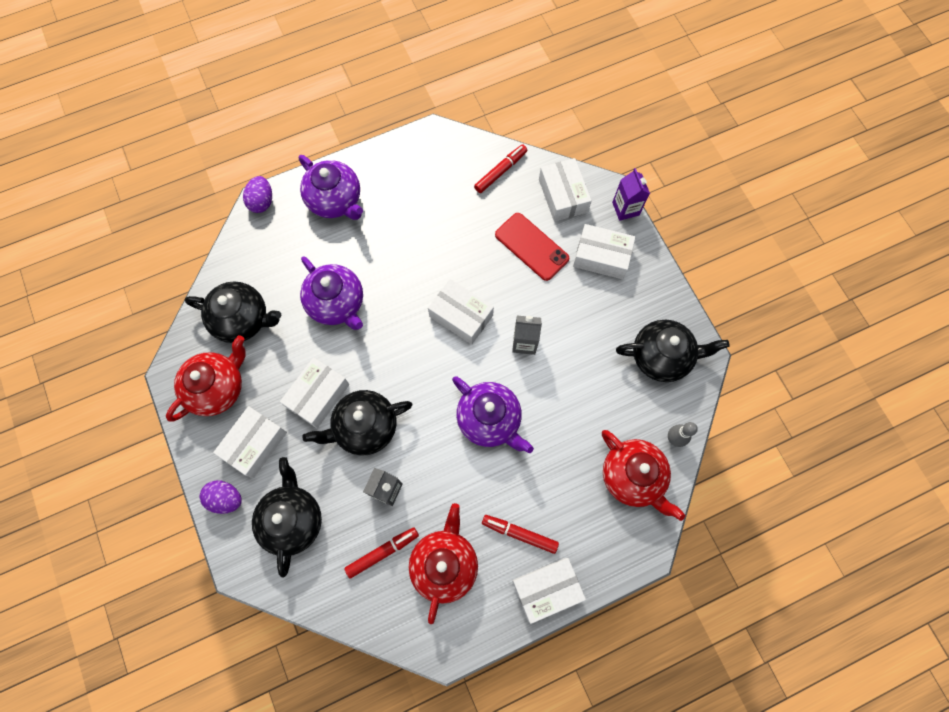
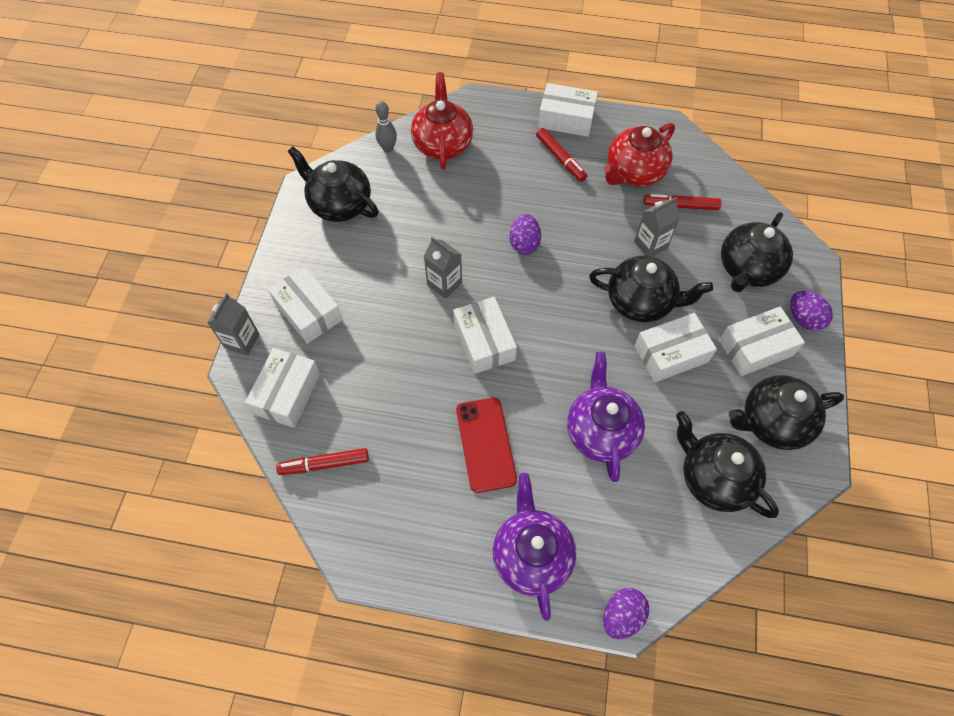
camera: 145 degrees left, 10 degrees down
(217, 388) = (772, 422): red teapot -> black teapot
(490, 420) = (524, 243): purple teapot -> purple egg
(531, 246) = (363, 363): red phone -> red phone (485, 444)
(625, 208) = (242, 341): purple carton -> grey carton

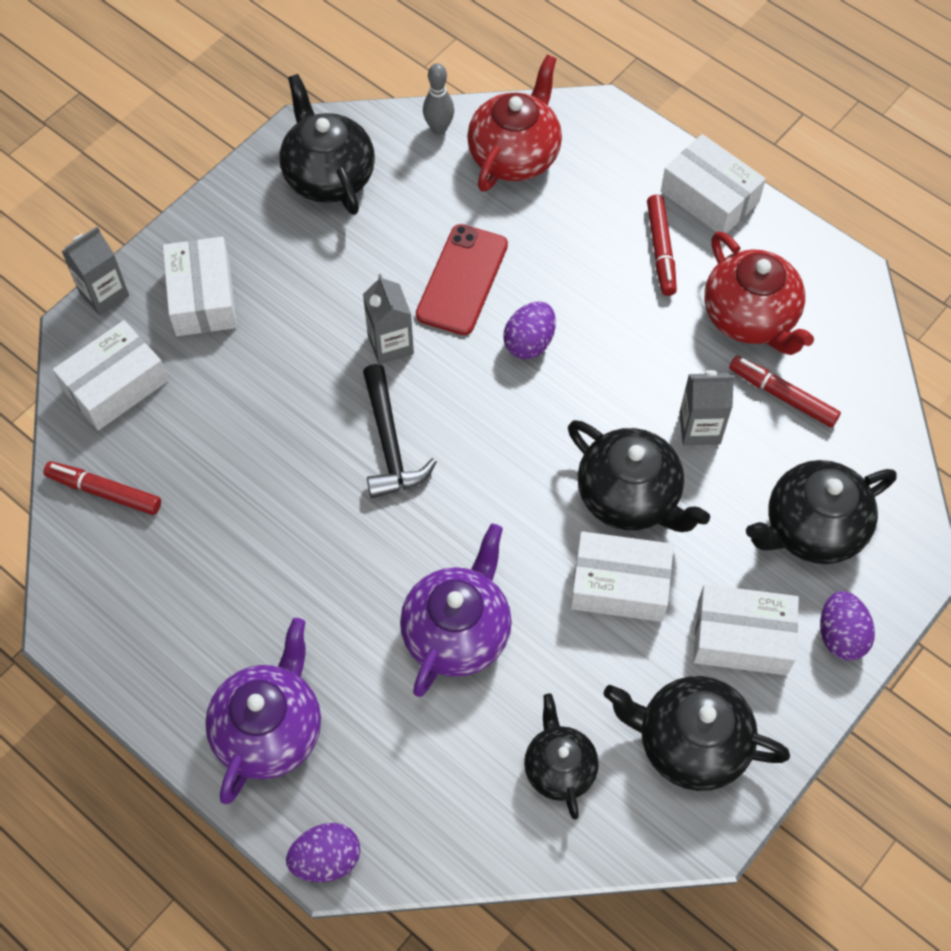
camera: 30 degrees right, 0 degrees up
(484, 341) = (390, 444): white box -> black hammer
(485, 444) = (305, 570): red phone -> red phone (462, 280)
(634, 172) = (750, 318): red teapot -> red teapot turned 105 degrees counterclockwise
(714, 478) = (559, 768): black teapot -> black teapot, size x0.64

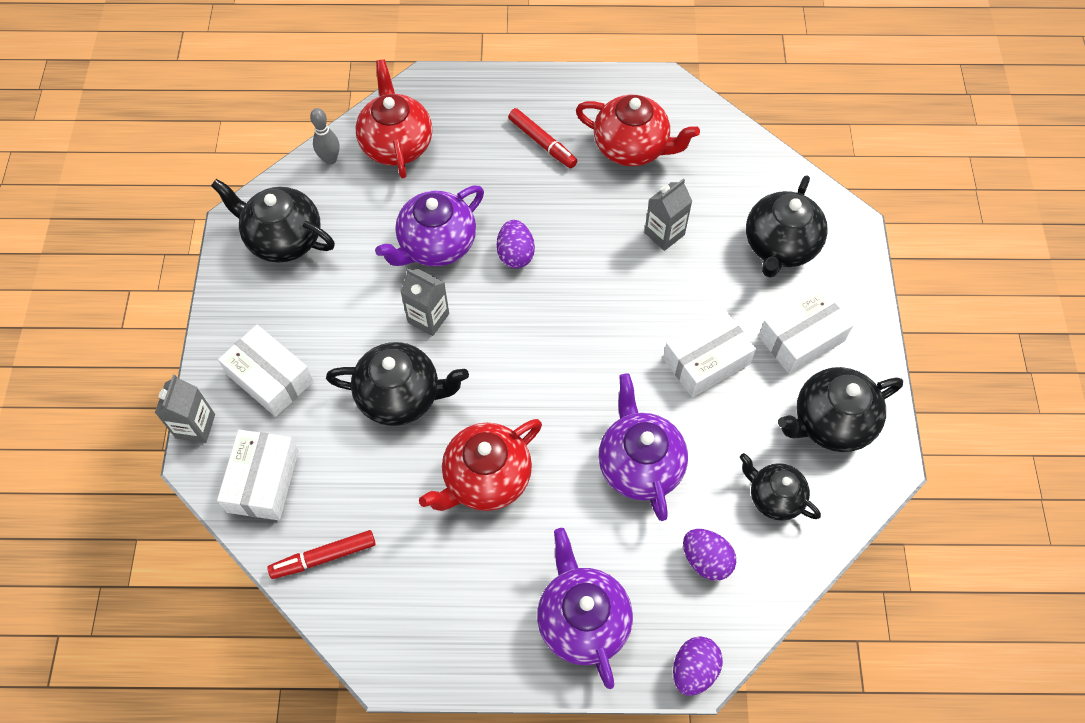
camera: 40 degrees left, 0 degrees up
(304, 533) = (485, 479): none -> red teapot
(390, 444) = (487, 381): black hammer -> none
(462, 280) = (436, 245): red phone -> purple teapot
(630, 497) = (663, 304): black teapot -> black teapot (401, 396)
(709, 197) = (541, 91): white box -> none
(782, 396) = (692, 181): red marker -> none
(841, 635) = (851, 295): purple egg -> purple egg (706, 560)

